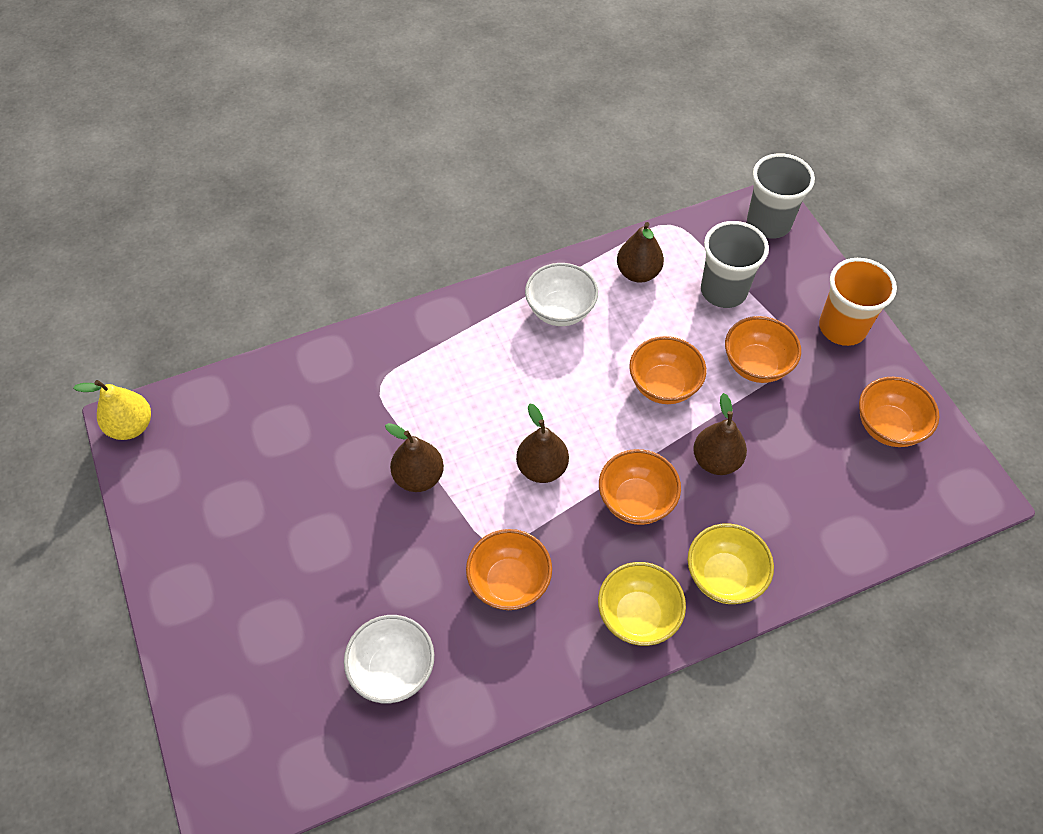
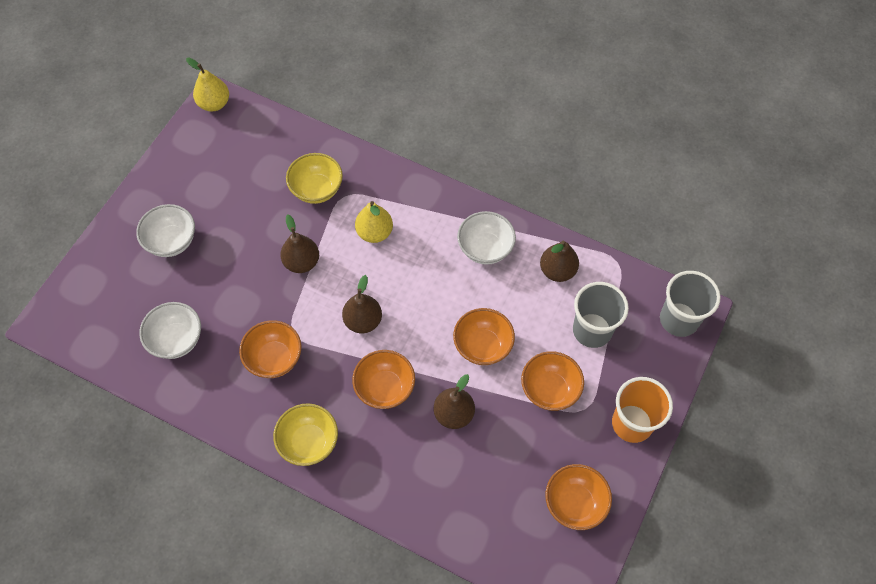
camera: 50 degrees right, 5 degrees up
(261, 589) = (172, 241): none -> white bowl
(450, 388) = (374, 232): none -> yellow pear
(724, 576) = (374, 473): yellow bowl -> yellow bowl (317, 189)

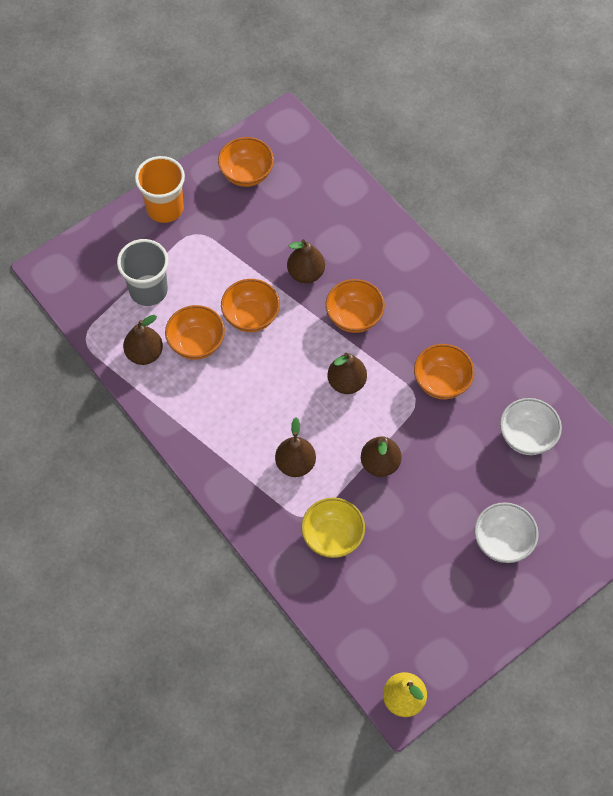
camera: 155 degrees left, 0 degrees up
(309, 442) = (438, 301): yellow bowl -> none
(374, 232) = (295, 464): yellow pear -> brown pear
(485, 248) = (198, 402): white bowl -> none
(549, 389) = (215, 259): orange bowl -> orange bowl (196, 343)
(679, 319) = (68, 268): grey cup -> none

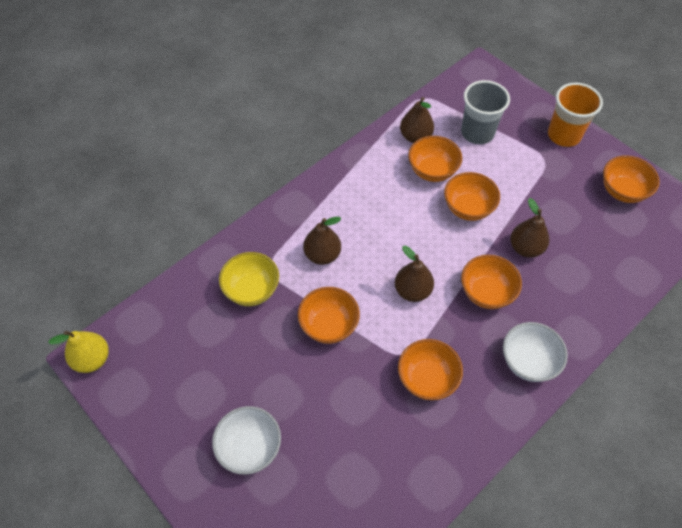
camera: 85 degrees right, 5 degrees down
(380, 463) = (329, 325): brown pear -> orange bowl
(526, 436) = (374, 471): white bowl -> white bowl (528, 361)

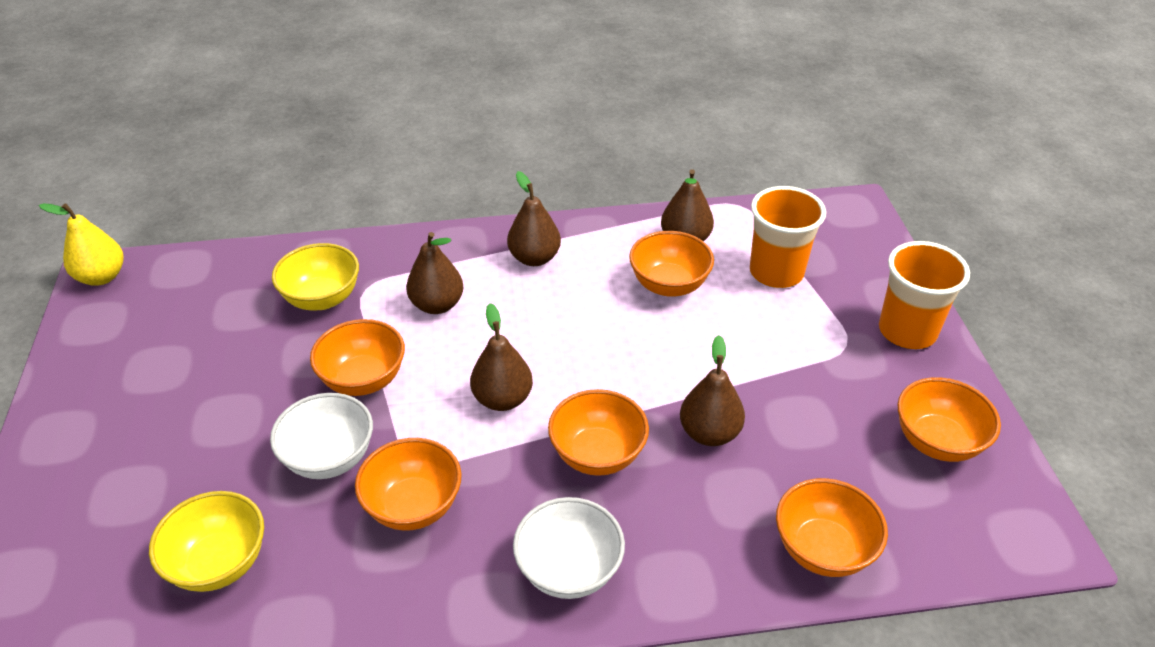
camera: 35 degrees right, 15 degrees down
(250, 447) = (141, 451): white bowl -> white bowl (329, 458)
(346, 193) = (534, 258): none -> brown pear
(362, 476) = (219, 563): none -> yellow bowl
(468, 208) = (674, 347): orange bowl -> orange bowl (823, 549)
(477, 133) = (776, 272): grey cup -> orange cup

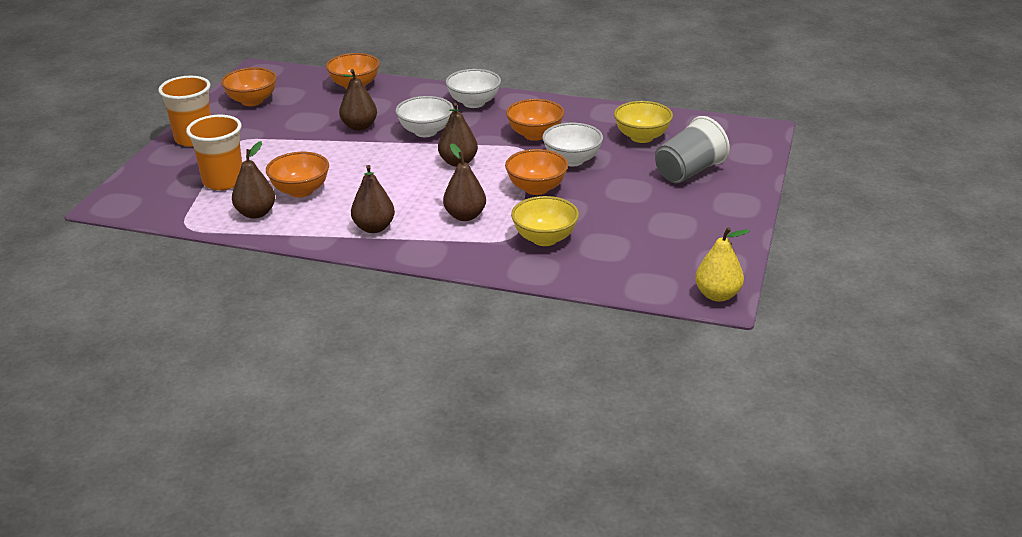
camera: 155 degrees left, 10 degrees down
(131, 488) = (688, 172): none -> grey cup
(597, 454) = (425, 132): orange bowl -> white bowl

